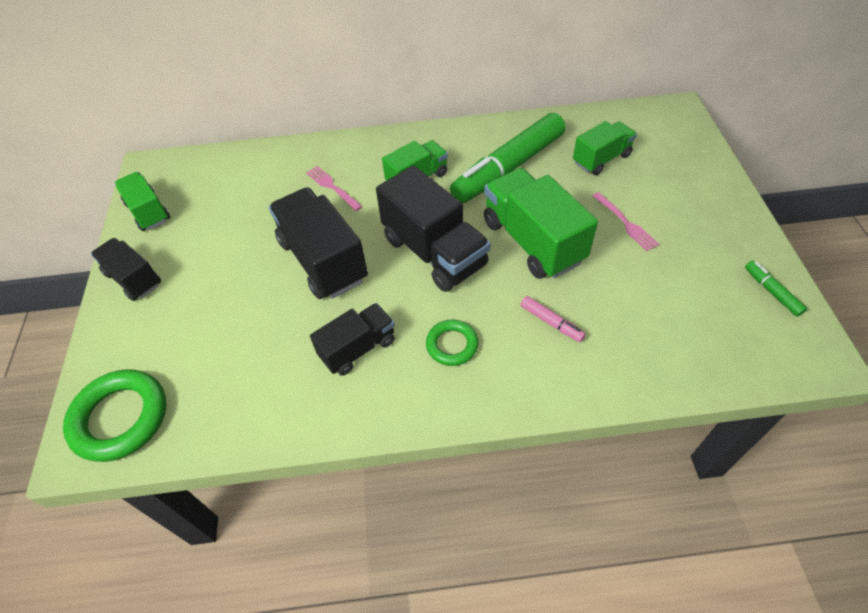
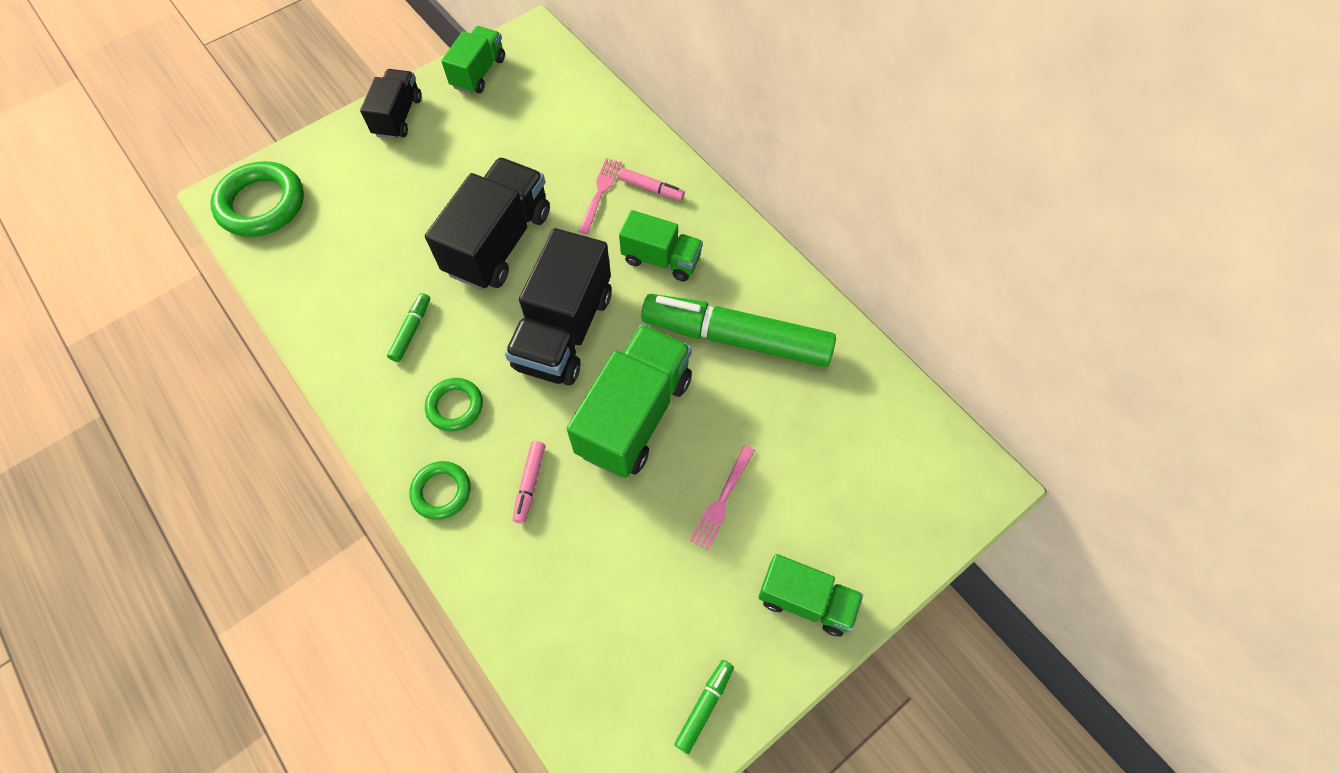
camera: 55 degrees right, 10 degrees up
(354, 160) = (651, 189): none -> pink marker
(358, 348) = (411, 330): black truck -> green marker
(524, 383) = (441, 492): none -> green ring
(601, 159) = (818, 429): green truck -> green truck (806, 600)

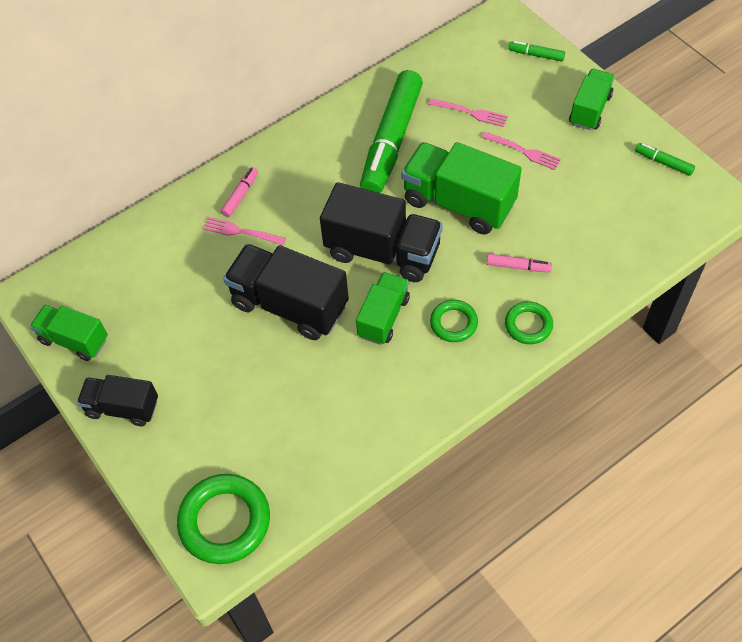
camera: 85 degrees left, 5 degrees down
(411, 330) = (380, 364): green marker -> green marker (536, 55)
(661, 259) = (315, 187): green truck -> green truck (383, 317)
(789, 433) = (470, 113): none -> pink fork

